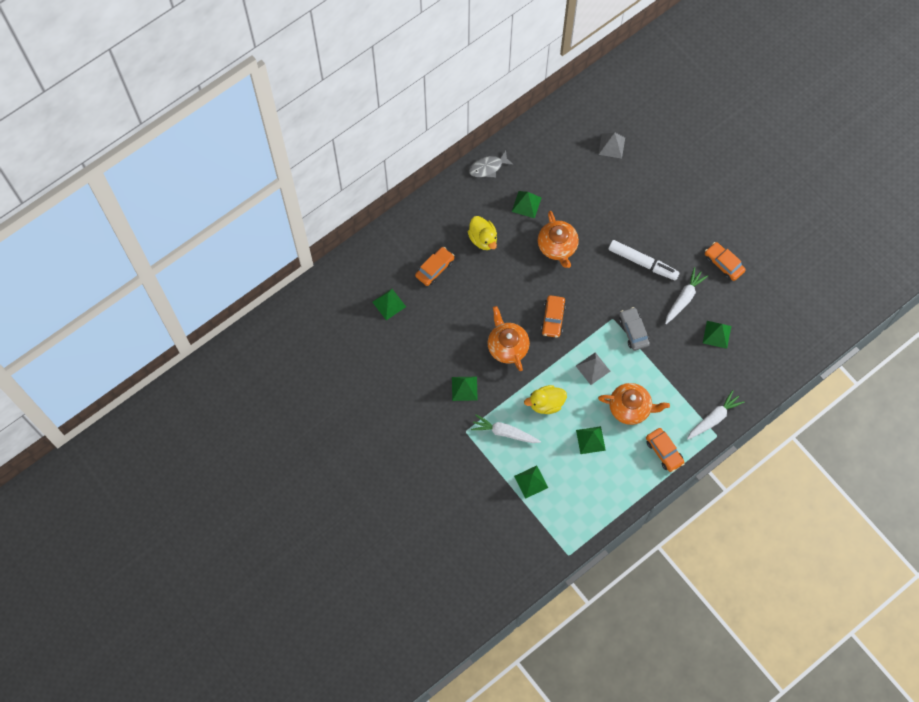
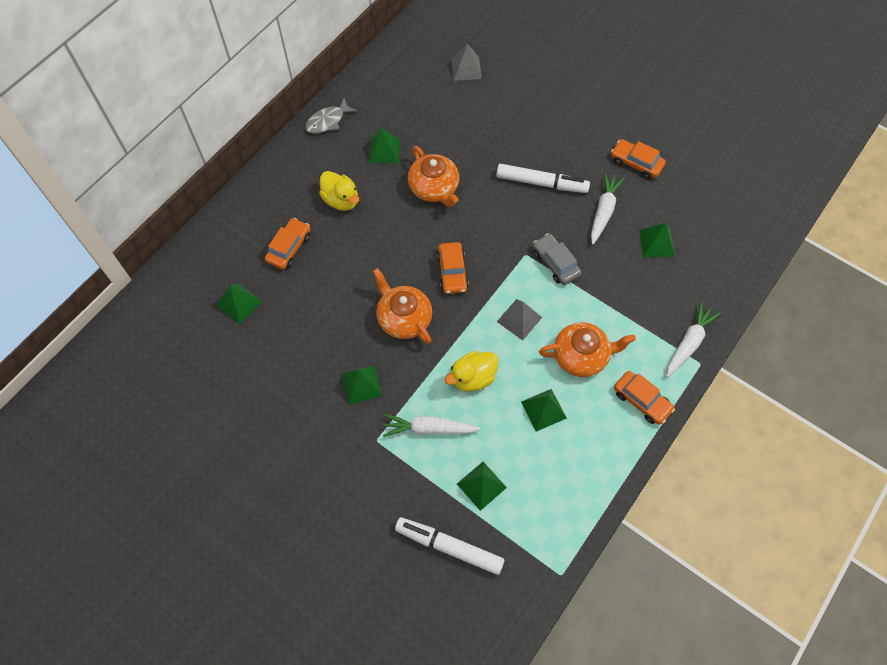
camera: 15 degrees left, 5 degrees down
(497, 517) = (449, 547): none -> white marker

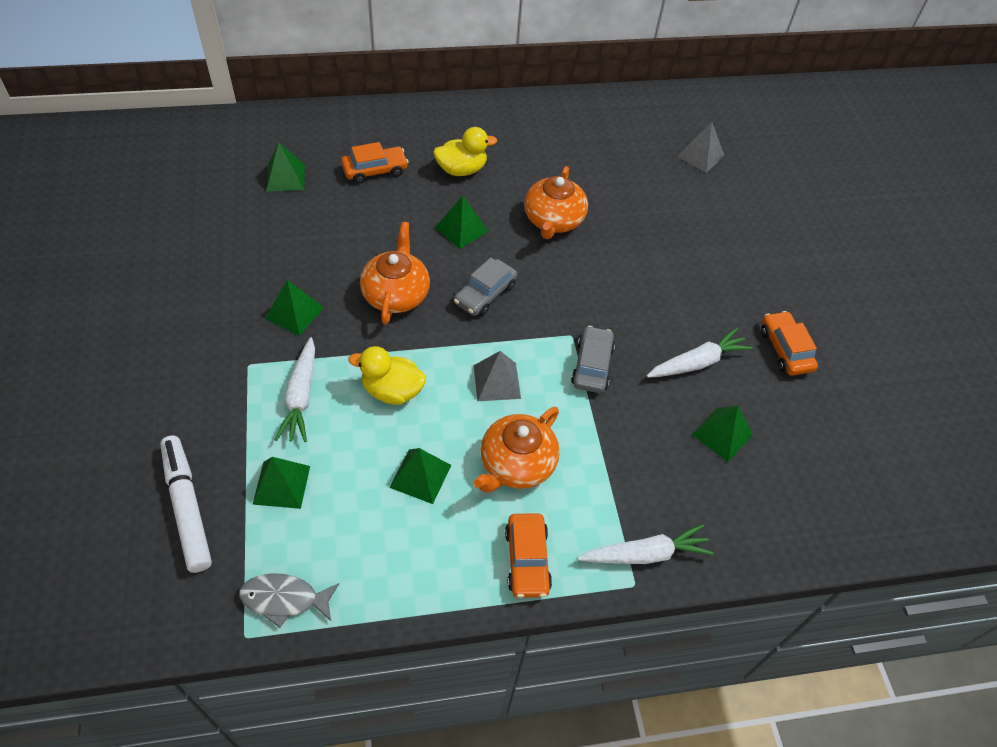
camera: 40 degrees right, 10 degrees down
(328, 121) = (525, 109): grey fish -> grey fish (284, 599)
(341, 200) = (461, 170): yellow duck -> yellow duck turned 105 degrees counterclockwise
(384, 150) = (545, 162): green pyramid -> green pyramid (461, 229)
(429, 429) = (301, 396): white carrot -> white carrot turned 135 degrees counterclockwise
(452, 272) = (485, 294): orange car -> grey car
(541, 183) = (662, 292): white marker -> none
(581, 356) = (516, 464): orange teapot -> orange teapot turned 90 degrees clockwise

